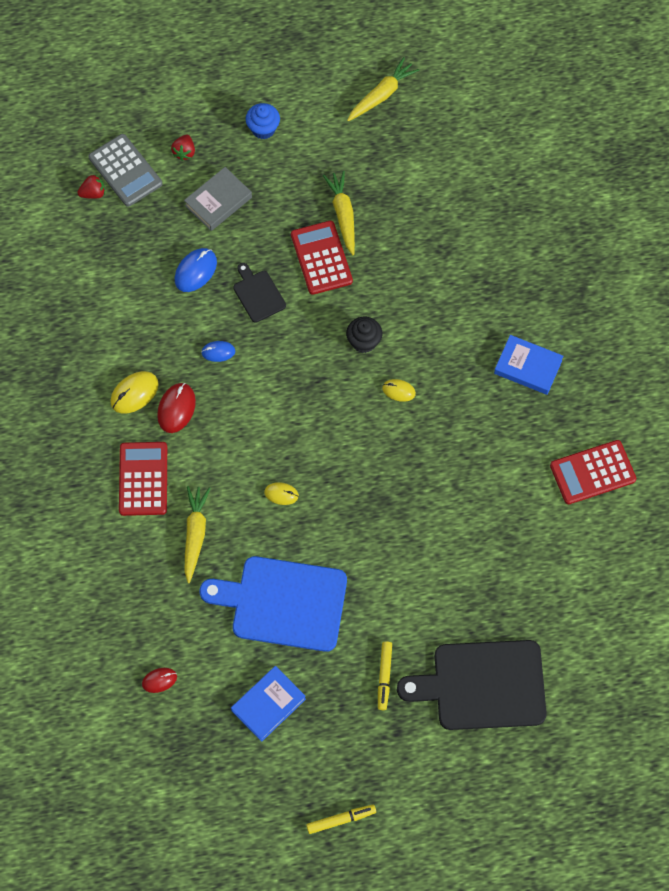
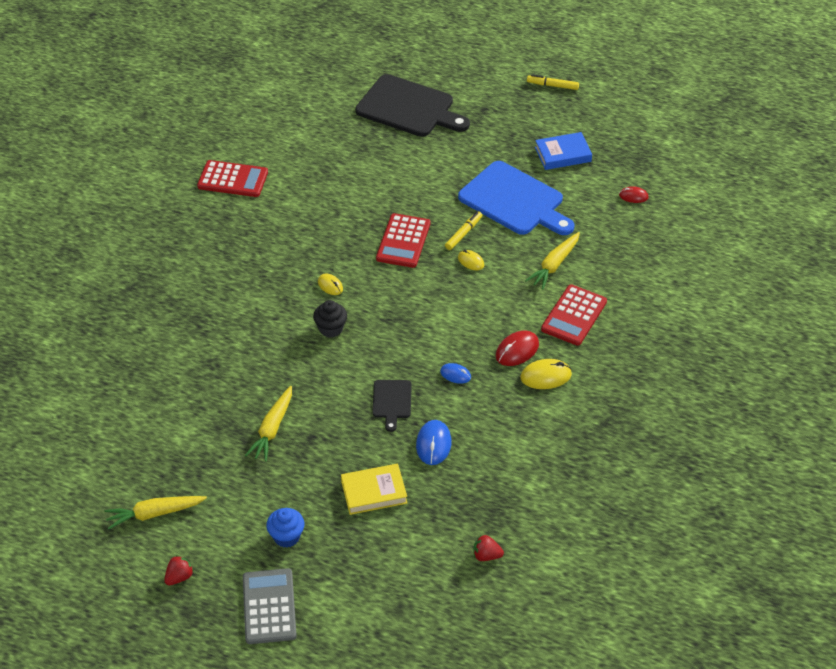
camera: 150 degrees left, 20 degrees down
(125, 171) = (443, 562): grey calculator -> grey calculator (269, 606)
(184, 152) = (375, 551): red strawberry -> red strawberry (179, 577)
(195, 271) = (433, 444): blue mouse -> blue mouse turned 60 degrees counterclockwise
(218, 201) = (374, 492): grey book -> yellow book
(321, 258) = (317, 404): red calculator -> red calculator (403, 241)
(384, 677) = (472, 137): yellow marker -> yellow marker (463, 233)
(528, 367) = (219, 258): blue book -> none

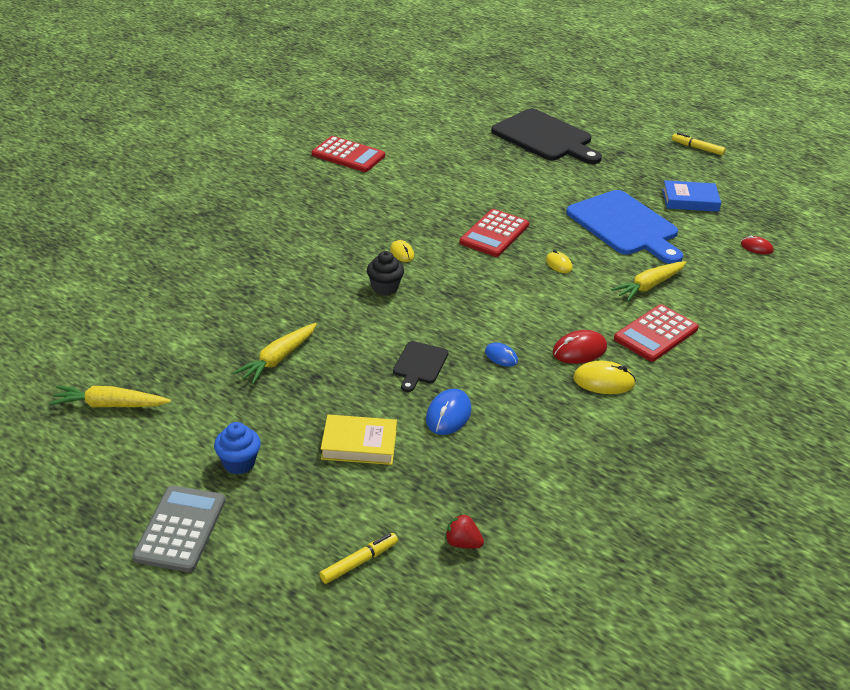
camera: 15 degrees right, 10 degrees down
(179, 577) = (99, 472): red strawberry -> none
(463, 233) = (560, 241): yellow marker -> yellow marker (359, 562)

